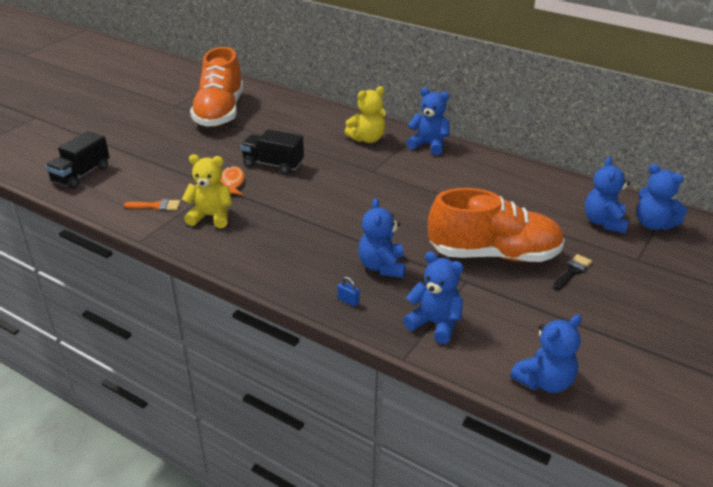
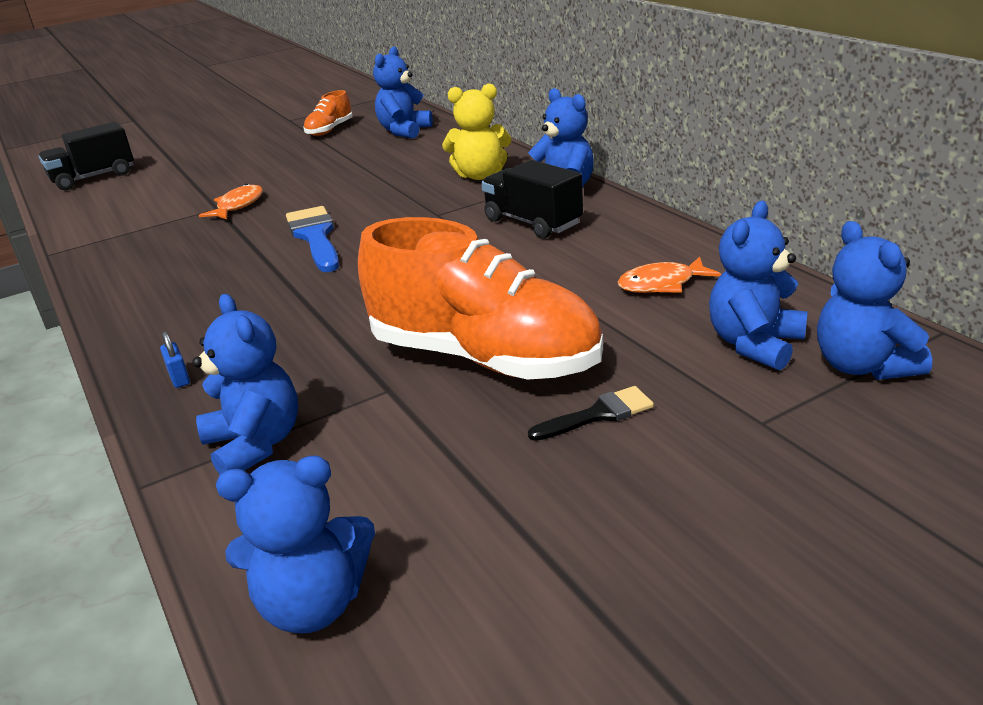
camera: 30 degrees right, 5 degrees down
(156, 206) = (119, 219): orange brush -> none
(211, 216) = (161, 240): yellow teddy bear -> none
(220, 112) = (329, 130): orange shoe -> orange shoe, size x0.45
(273, 164) = (316, 191): black truck -> black truck (533, 222)
(315, 198) = (315, 237): none -> blue brush
(382, 266) = (287, 341): blue teddy bear -> blue teddy bear (404, 131)
(536, 197) = (662, 284): none -> orange fish

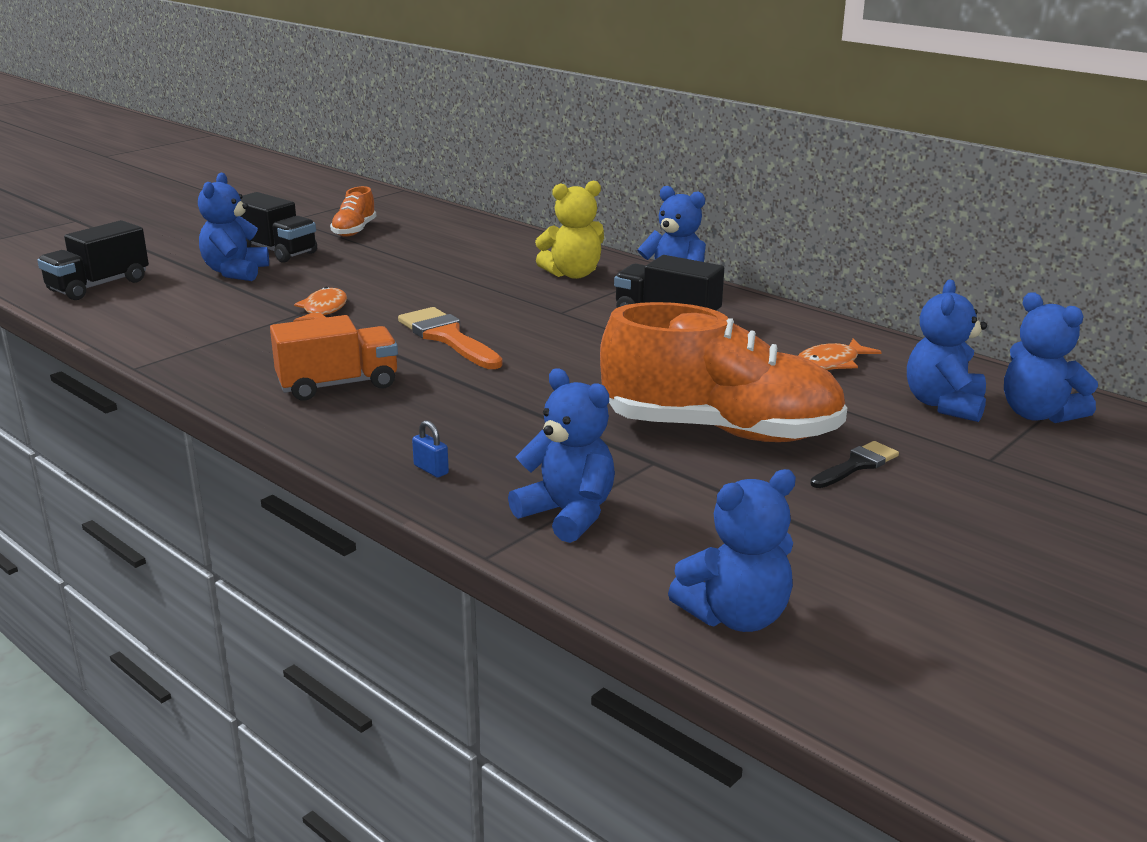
camera: 20 degrees left, 5 degrees down
(183, 281) = (338, 385): none -> orange truck
(251, 148) = (276, 251): none -> black truck
(315, 237) = (447, 337): blue brush -> orange brush
(404, 131) = (446, 231): blue teddy bear -> blue teddy bear (235, 272)

